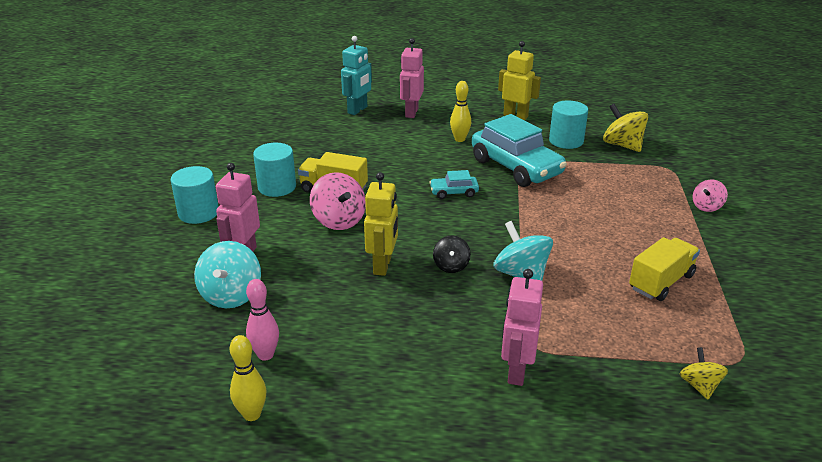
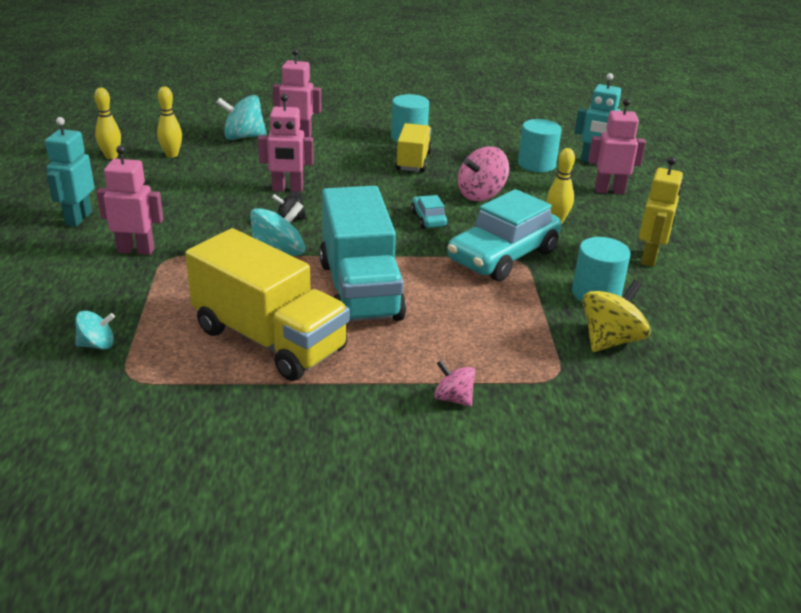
camera: 80 degrees right, 0 degrees up
(198, 213) = (356, 114): turquoise cylinder -> turquoise cylinder (536, 164)
(265, 355) = (172, 155): pink bowling pin -> yellow bowling pin
(339, 220) = (358, 167): pink spinning top -> pink spinning top (481, 195)
(383, 266) = (287, 189): yellow robot -> pink robot
(437, 429) = (78, 218): none -> turquoise robot
(576, 234) = (359, 290): none -> turquoise truck
(661, 282) = (269, 340): yellow truck -> yellow truck, size x1.76
(699, 385) = (97, 345): yellow spinning top -> turquoise spinning top

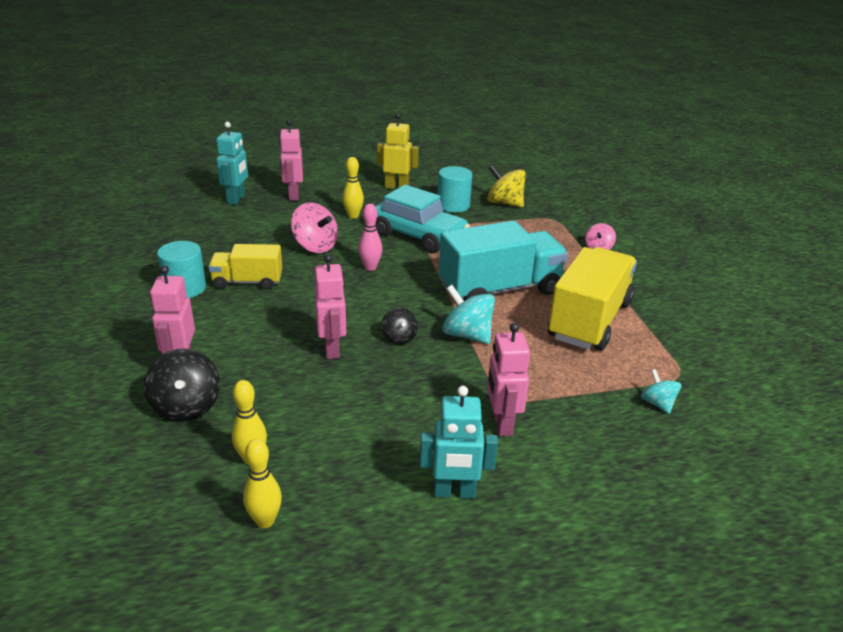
camera: 100 degrees left, 0 degrees up
(243, 137) = (186, 406): turquoise spinning top -> black spinning top
(428, 219) = (370, 268): turquoise car -> pink bowling pin
(536, 164) = (246, 223): turquoise cylinder -> none

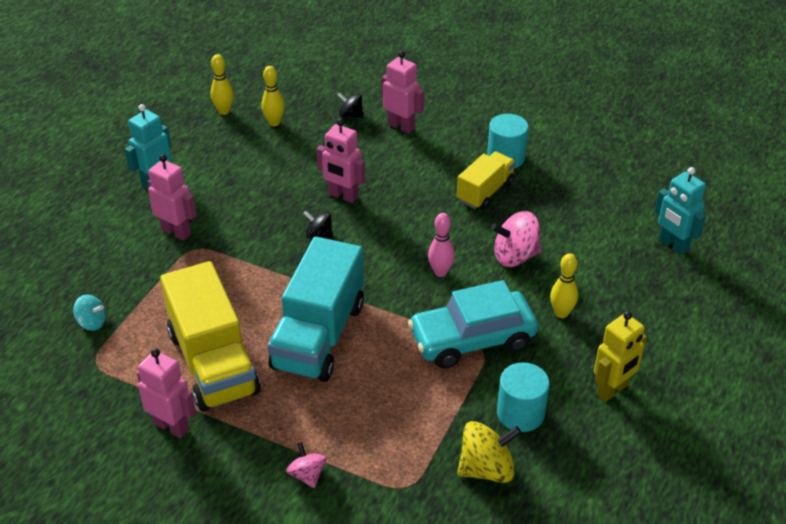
camera: 130 degrees right, 10 degrees up
(186, 406) = (350, 115): black spinning top -> black spinning top, size x0.59
(293, 195) = (652, 290): pink robot -> pink robot (172, 426)
(467, 335) = (281, 273): turquoise spinning top -> none

